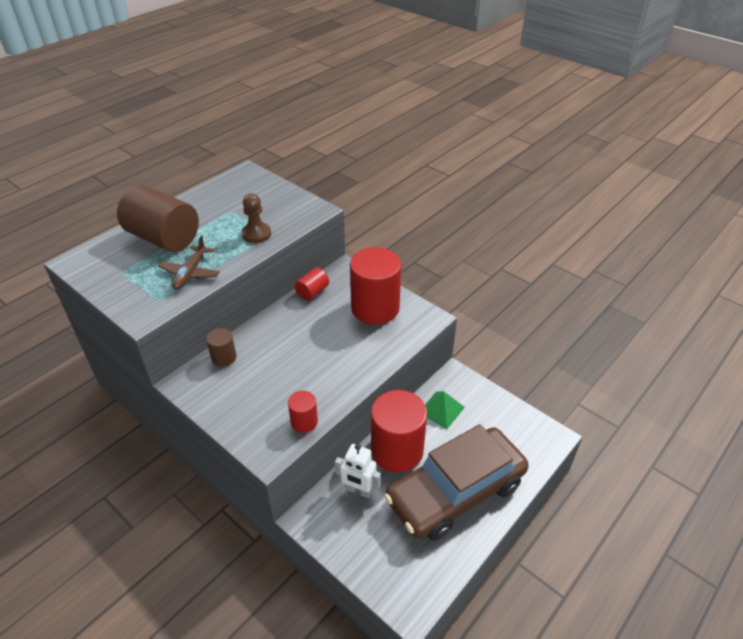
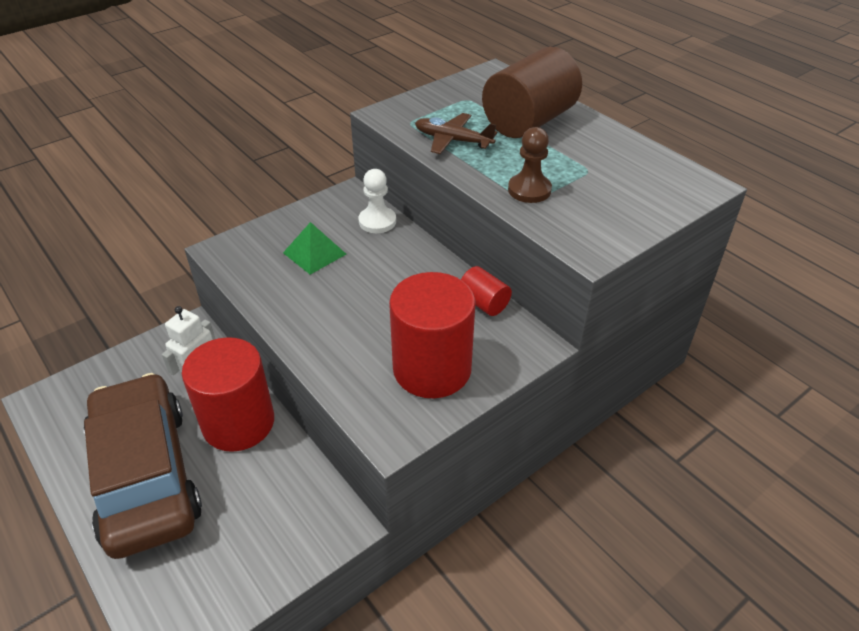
camera: 100 degrees right, 0 degrees up
(224, 357) = (377, 221): brown cylinder -> white pawn
(304, 421) = (250, 279): red cylinder -> none
(441, 409) = (284, 489): green pyramid -> green pyramid (314, 253)

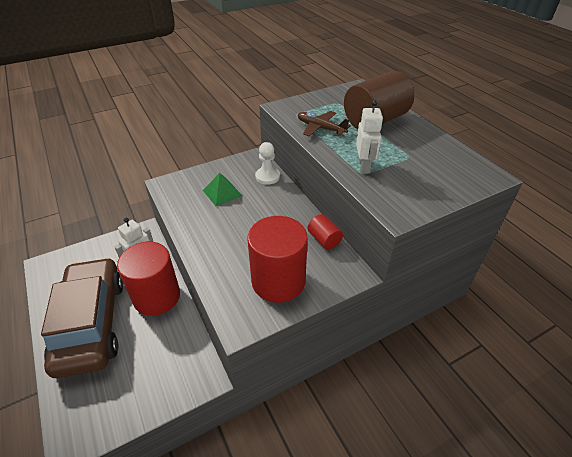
camera: 10 degrees right, 0 degrees up
(529, 190) = (364, 166): brown pawn -> white robot

